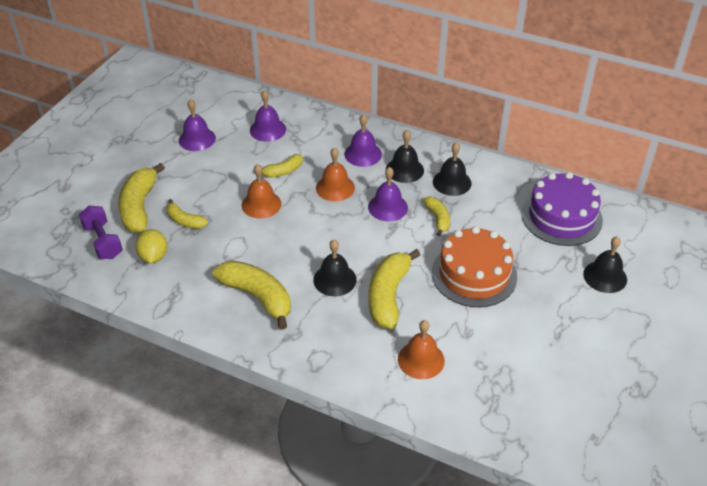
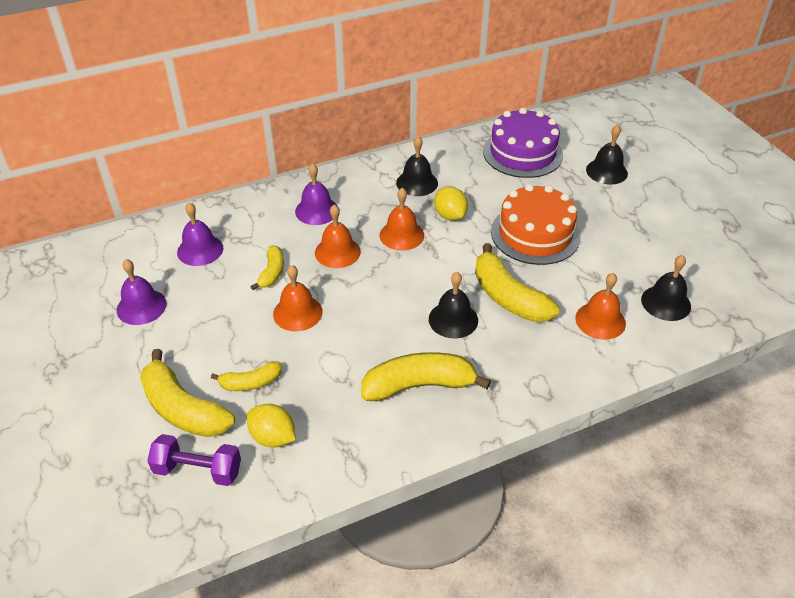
camera: 50 degrees left, 0 degrees up
(388, 207) = (401, 235): purple bell -> orange bell
(404, 170) = (368, 199): black bell -> black bell (666, 302)
(438, 219) = (450, 215): yellow banana -> yellow lemon

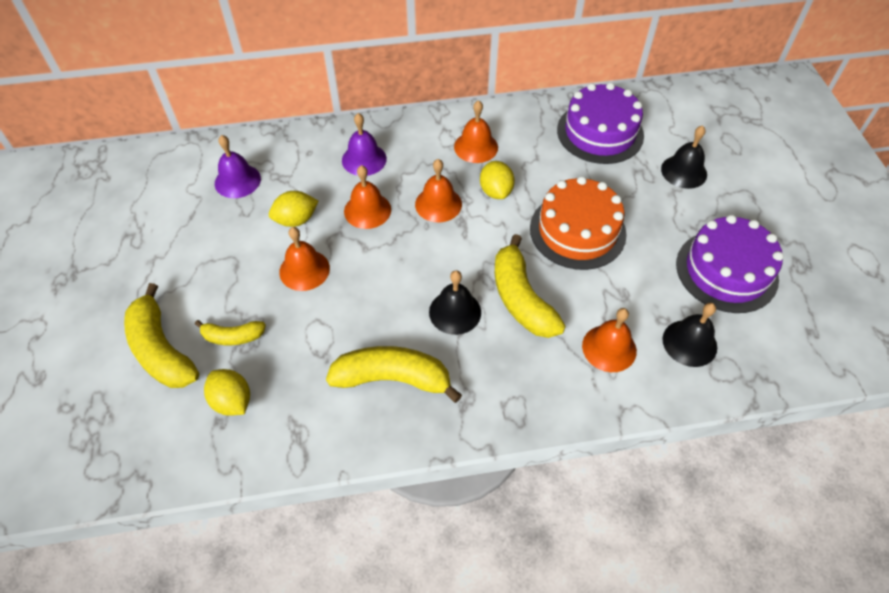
camera: 15 degrees right, 10 degrees up
(141, 306) = (162, 231): purple bell -> none
(198, 470) = (151, 419): purple dumbbell -> none
(272, 272) = (296, 220): yellow banana -> yellow lemon
(417, 183) = (476, 147): black bell -> orange bell
(673, 241) = (726, 271): none -> purple cake

